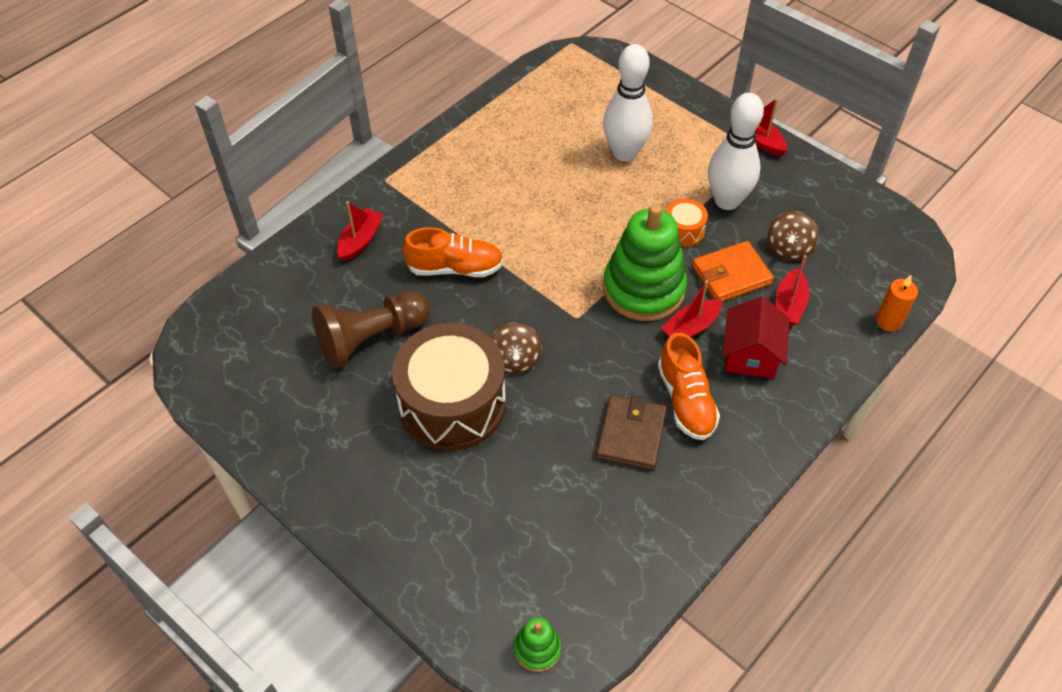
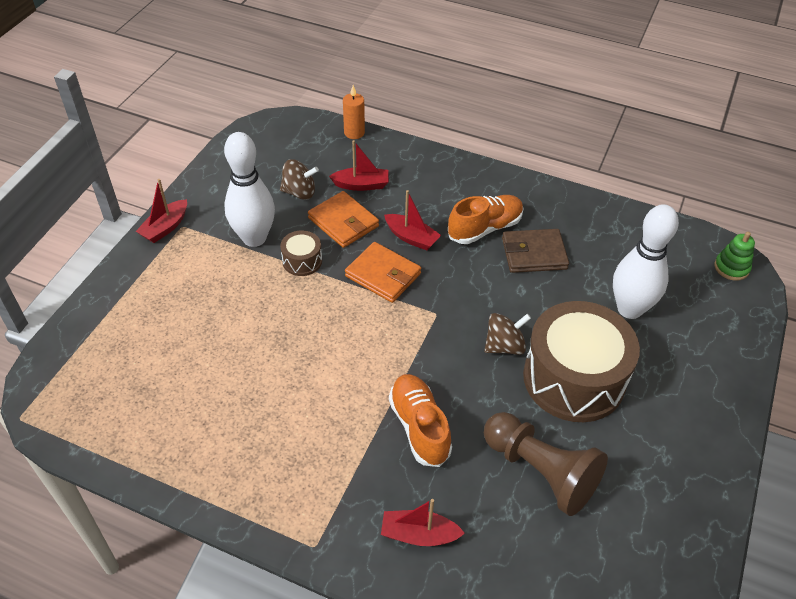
camera: 110 degrees left, 5 degrees down
(624, 153) = (208, 325): white bowling pin -> white bowling pin (629, 309)
(643, 289) = (383, 275): green stacking toy -> orange wallet
(683, 230) = (302, 261): orange drum -> brown drum
(750, 355) = (422, 199): red house -> none

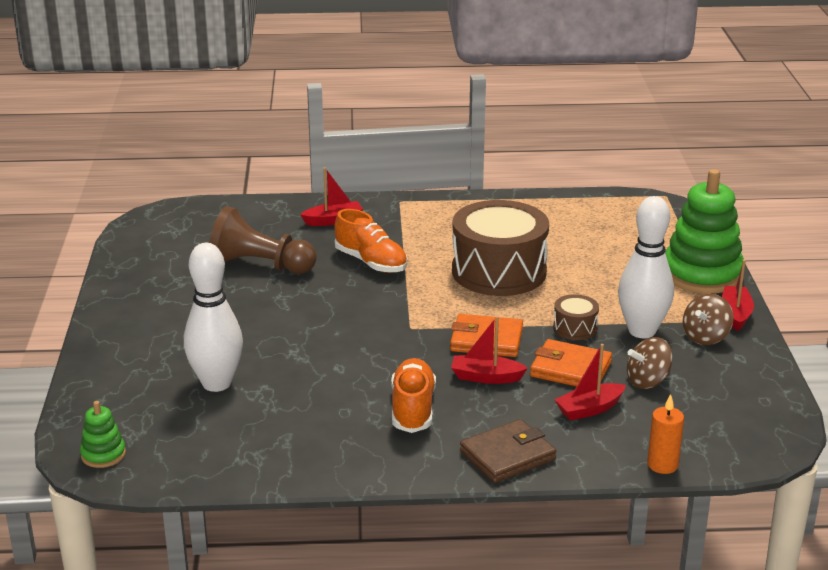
camera: 155 degrees right, 20 degrees down
(134, 281) = (702, 274): none -> green stacking toy
(485, 228) = (413, 409): orange shoe -> orange shoe turned 150 degrees clockwise
(504, 346) = (330, 324): brown spinning top -> brown spinning top (705, 337)
(534, 254) = (342, 401): brown wallet -> brown wallet (507, 455)
(574, 378) = (255, 320): brown drum -> brown drum (499, 272)

